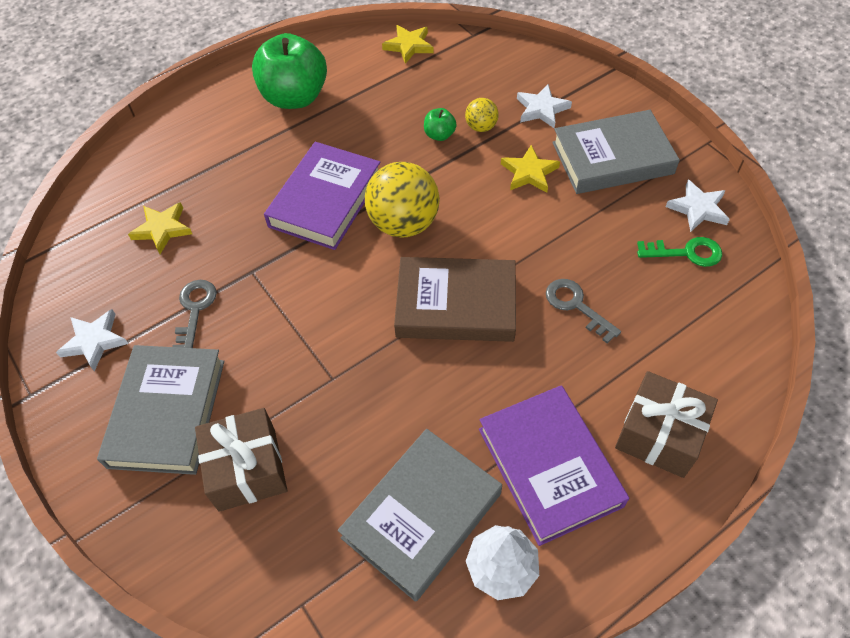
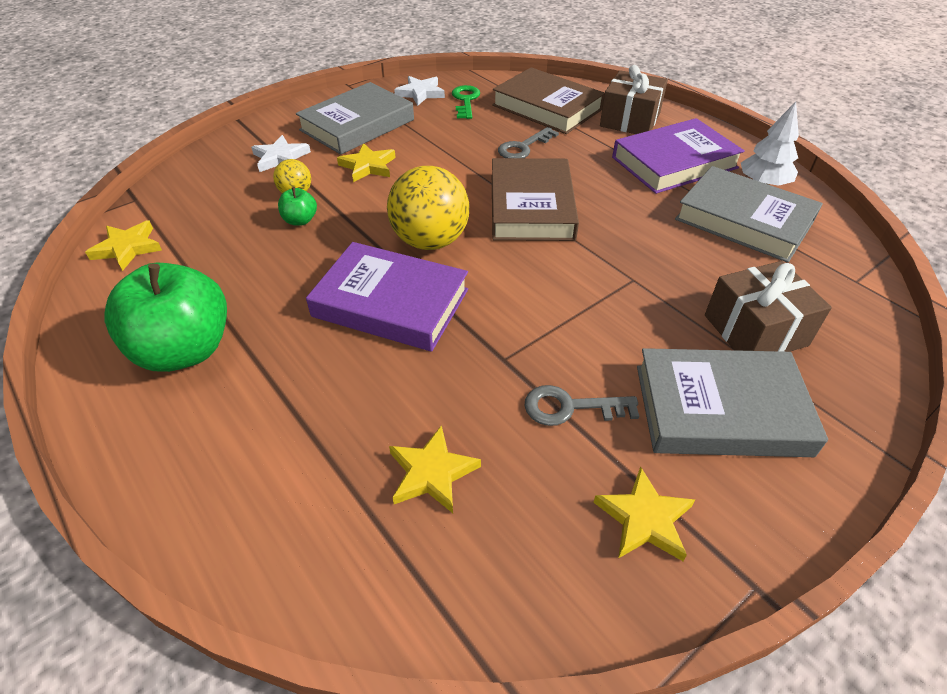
camera: 95 degrees left, 10 degrees down
(94, 341) = (644, 519): white star -> yellow star
(612, 158) = (357, 125): grey book -> grey book turned 60 degrees clockwise
(682, 339) = (547, 107): none -> brown book

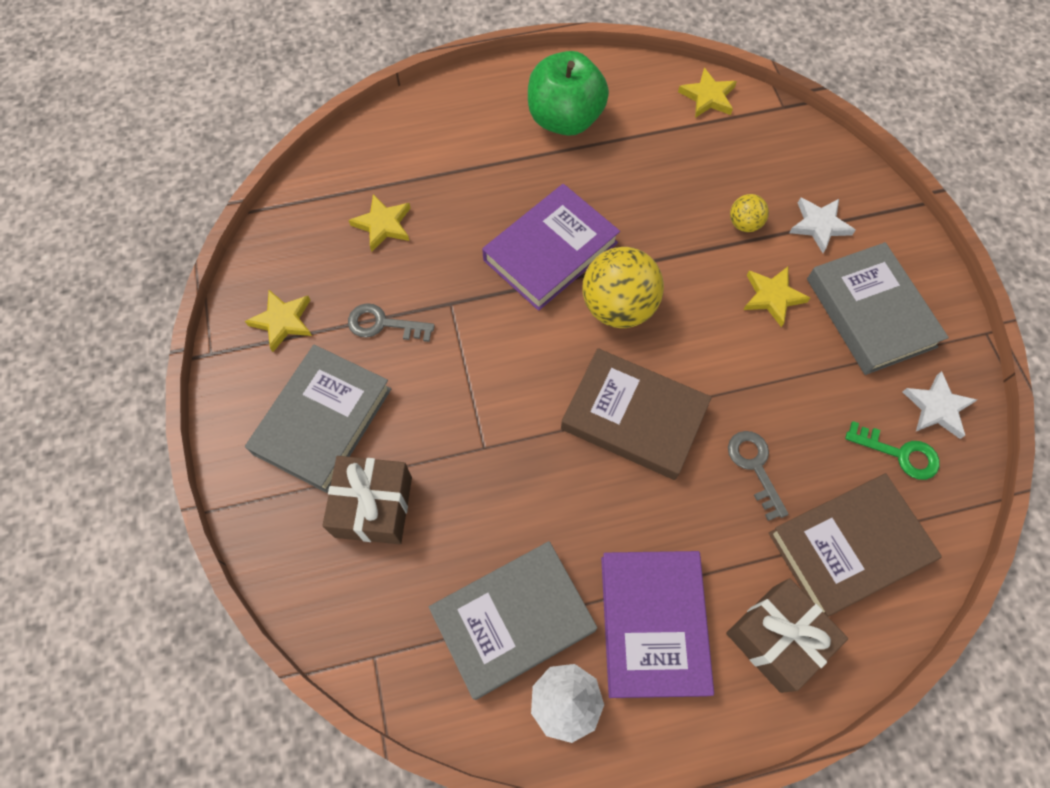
camera: 115 degrees right, 20 degrees up
(300, 220) = (696, 217): green apple -> none
(570, 407) = (383, 324): grey key -> grey key turned 105 degrees counterclockwise

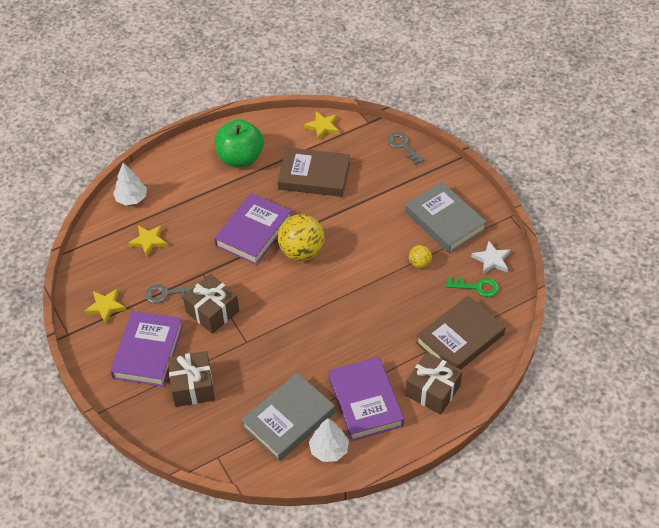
camera: 15 degrees left, 15 degrees down
(322, 421) = (148, 351): grey book -> purple book
(380, 146) = (131, 198): none -> white tree
(445, 376) = (212, 311): none -> brown gift
(633, 417) = (326, 305): brown book -> brown book (314, 176)
(744, 224) = (362, 191): yellow ball -> yellow ball (419, 263)
(755, 467) = (400, 313): grey key -> grey key (403, 146)
(772, 297) = (388, 226): yellow star -> none
(819, 225) = (405, 182): white star -> none

